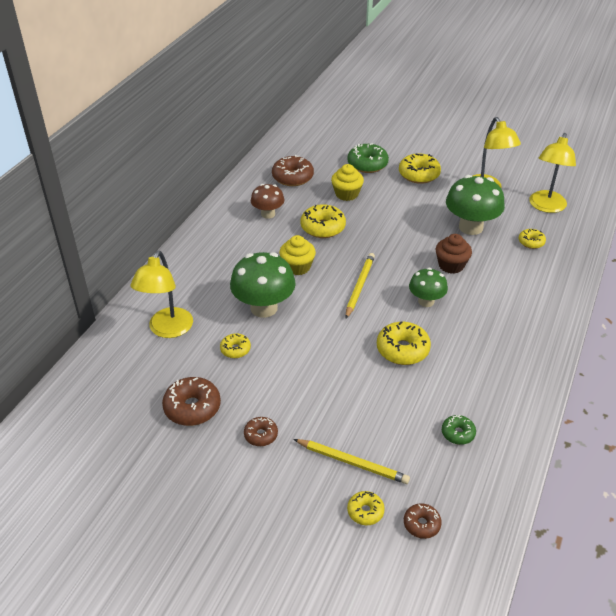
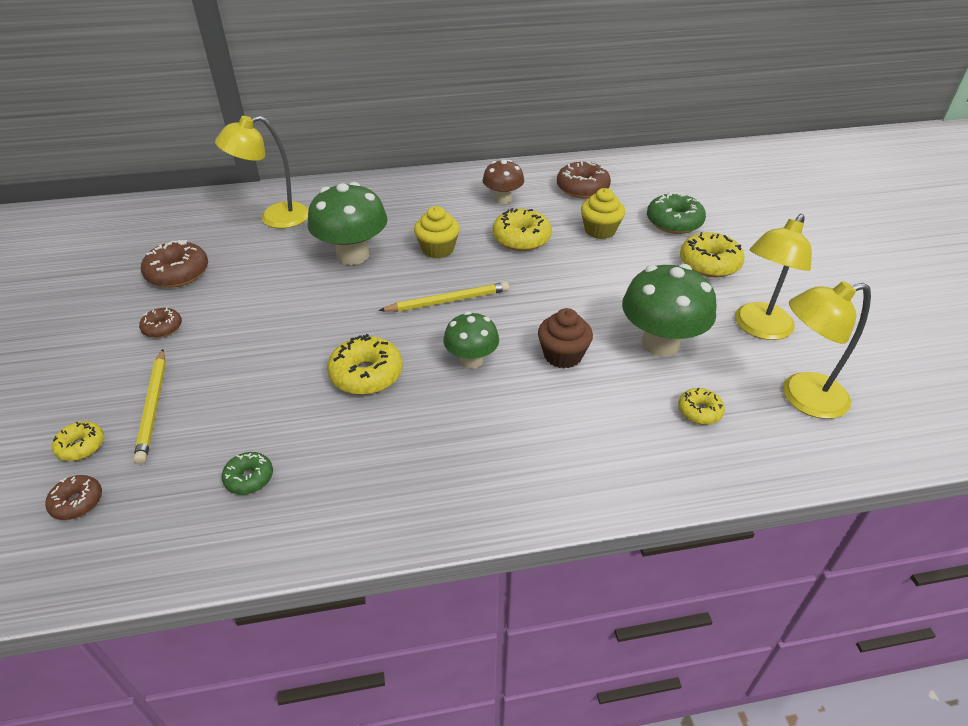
camera: 55 degrees right, 0 degrees up
(235, 349) = (276, 264): yellow donut -> none

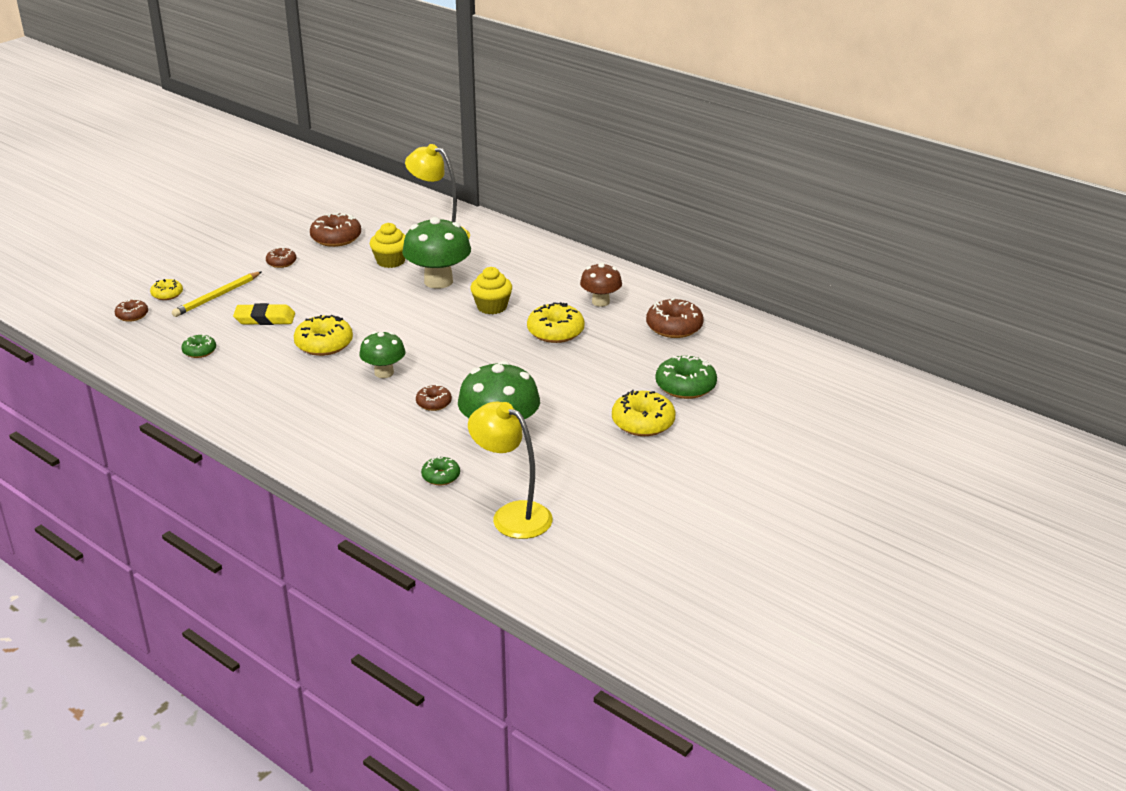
camera: 50 degrees right, 10 degrees down
(255, 392) = (265, 319): none -> yellow eraser
(447, 301) = (435, 337): yellow pencil -> none
(563, 355) = (434, 403): brown cupcake -> brown donut
(600, 230) = (619, 359): yellow cupcake -> yellow cupcake (390, 261)
(699, 411) = (441, 476): yellow donut -> green donut
(758, 328) = (578, 472): yellow lamp -> none

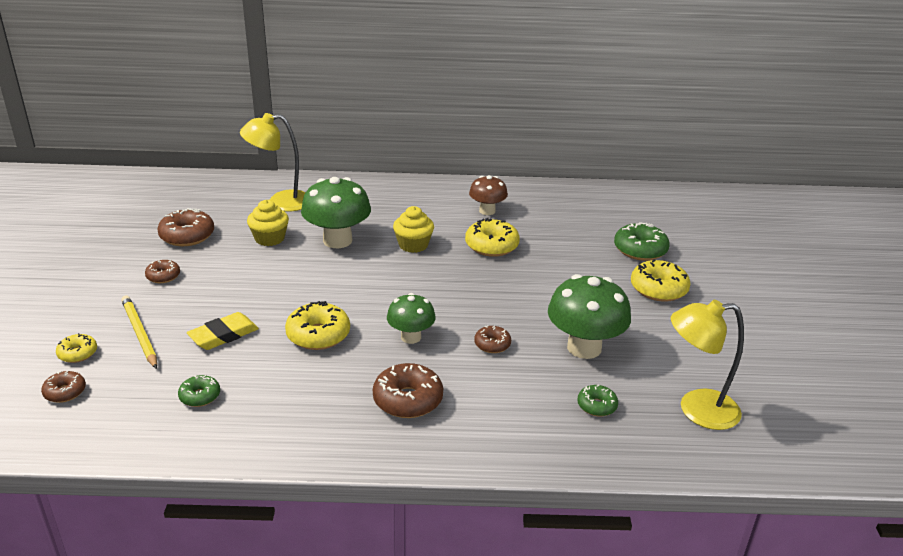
camera: 40 degrees left, 0 degrees up
(217, 296) = (140, 333): yellow pencil -> yellow pencil turned 150 degrees clockwise
(674, 327) = (565, 210): brown donut -> brown donut (408, 400)

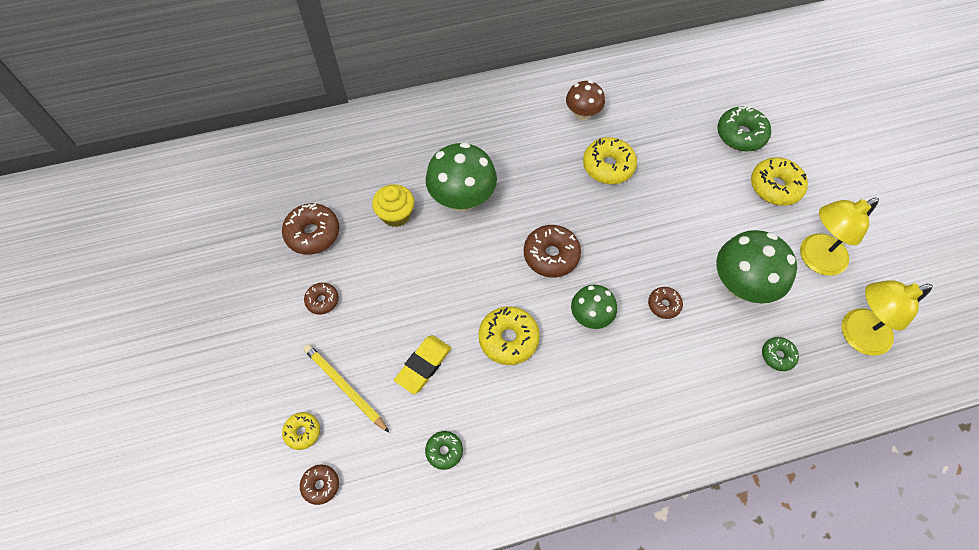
camera: 15 degrees left, 30 degrees up
(280, 202) = (378, 154): yellow lamp -> yellow lamp (815, 259)
(408, 400) = (623, 398): brown donut -> brown donut (551, 255)
(413, 245) = (536, 185): yellow cupcake -> none

